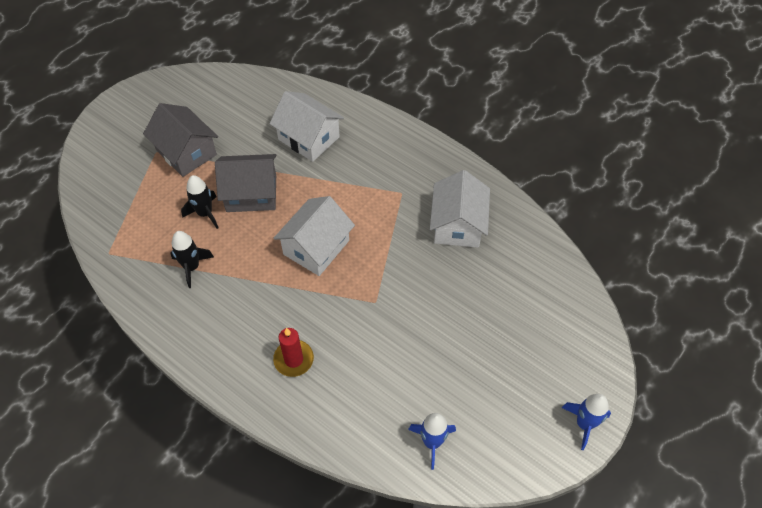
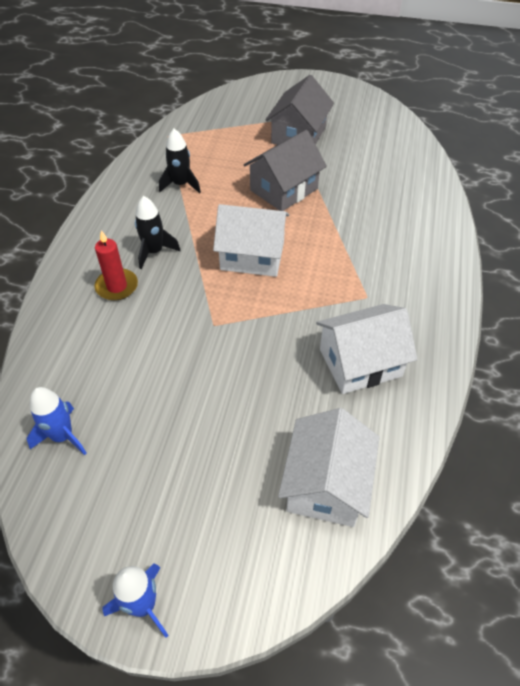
camera: 65 degrees right, 5 degrees down
(205, 213) = (242, 170): black rocket -> black rocket (154, 252)
(251, 193) = (284, 189): grey house -> grey house turned 75 degrees clockwise
(308, 138) = (378, 202): white house -> white house (326, 484)

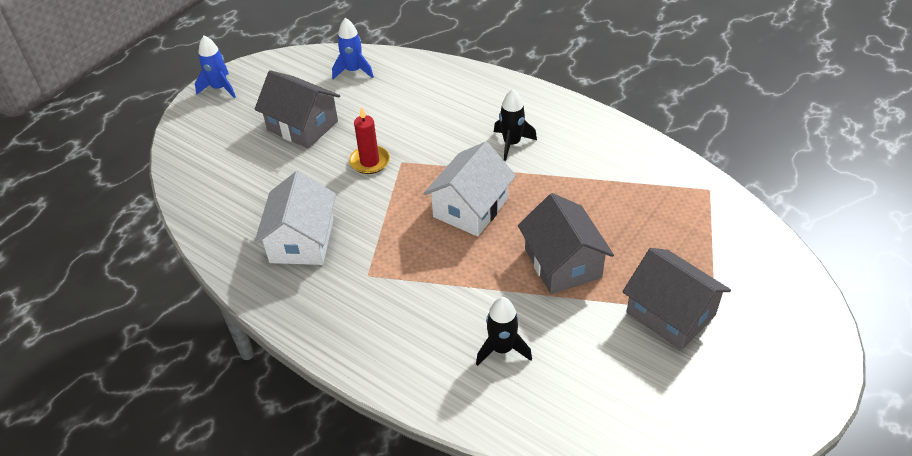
camera: 115 degrees right, 5 degrees down
(117, 286) = (480, 114): red candle -> red candle (369, 161)
(181, 184) = (607, 181): black rocket -> black rocket (502, 349)
(190, 445) = (302, 126): none -> grey house
(326, 484) = (222, 184): white house -> none

